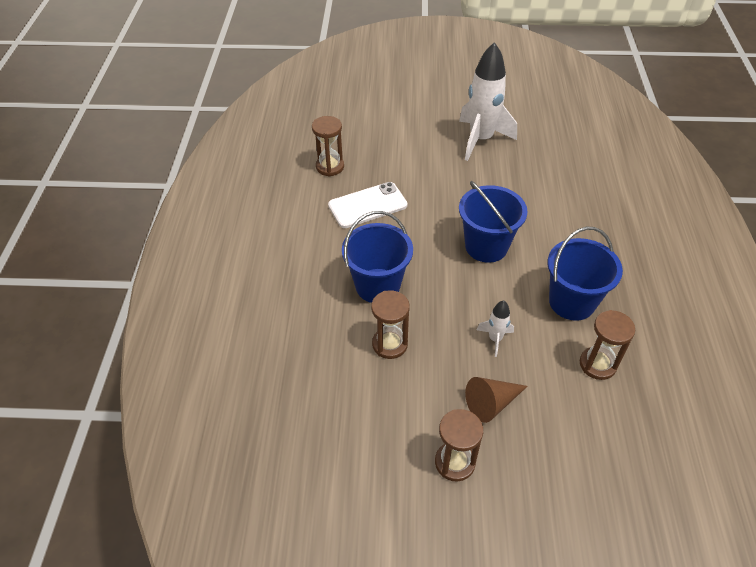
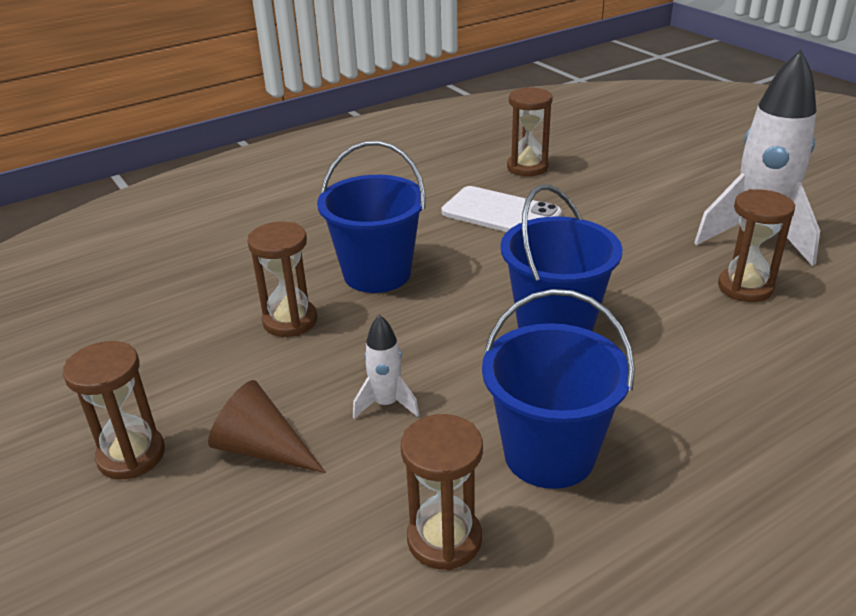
camera: 55 degrees right, 15 degrees down
(513, 170) = (745, 287): none -> brown hourglass

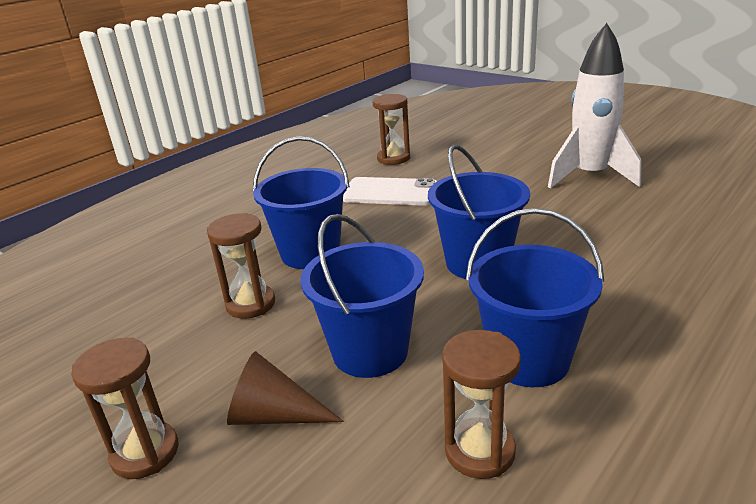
camera: 15 degrees left, 5 degrees down
(386, 404) = (370, 352): white rocket -> blue bucket
(745, 287) = (602, 209): brown hourglass -> none

